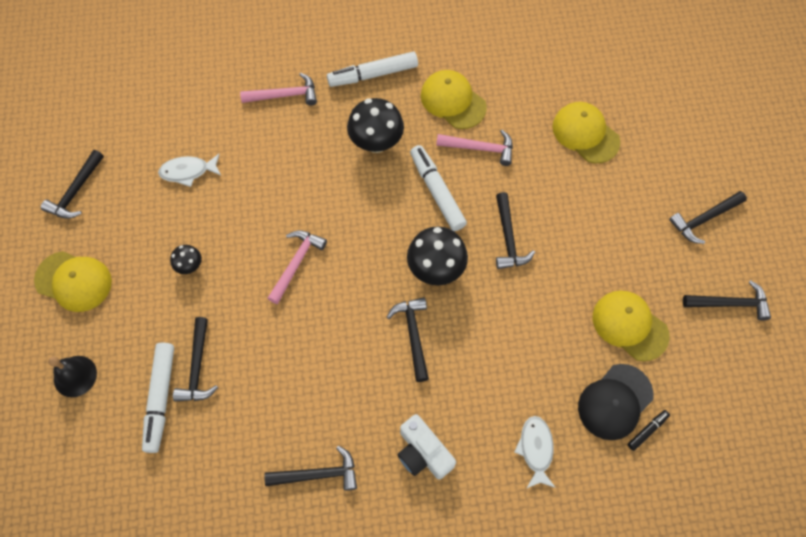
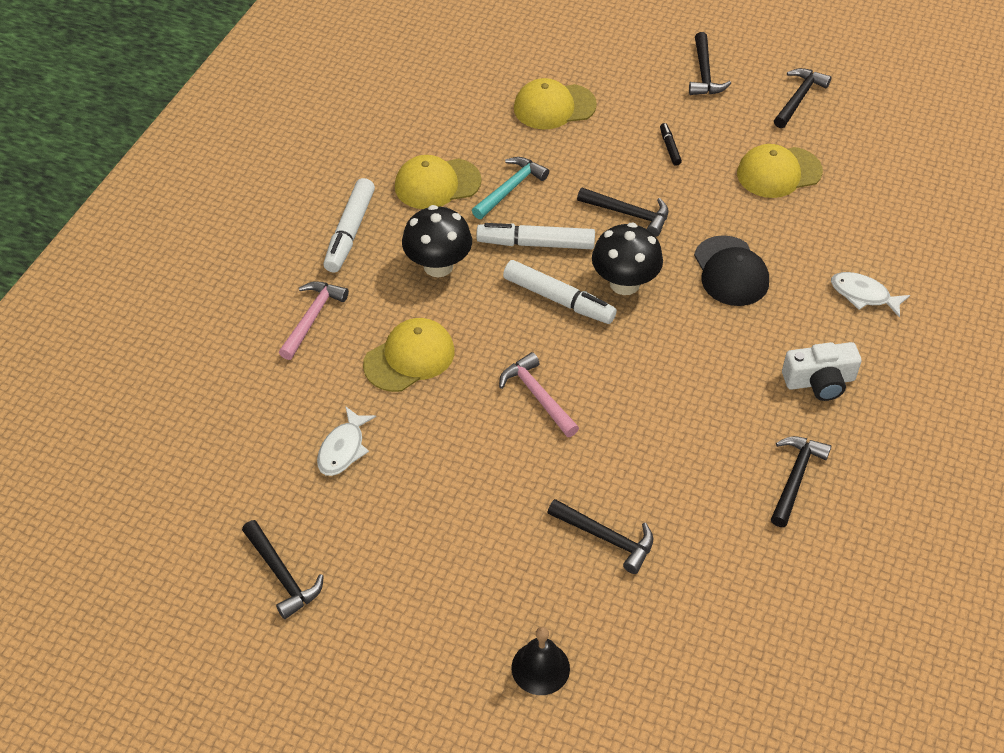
camera: 60 degrees left, 15 degrees down
(74, 281) = (409, 623): yellow cap -> yellow cap (409, 358)
(160, 398) = (623, 589): white marker -> white marker (558, 299)
(190, 266) = (472, 496): black mushroom -> none
(413, 335) = (687, 334): black hammer -> none
(480, 148) = (510, 189): pink hammer -> turquoise hammer
(615, 402) = (848, 218): black cap -> black cap (730, 271)
(647, 431) = (888, 210): black marker -> black marker (669, 147)

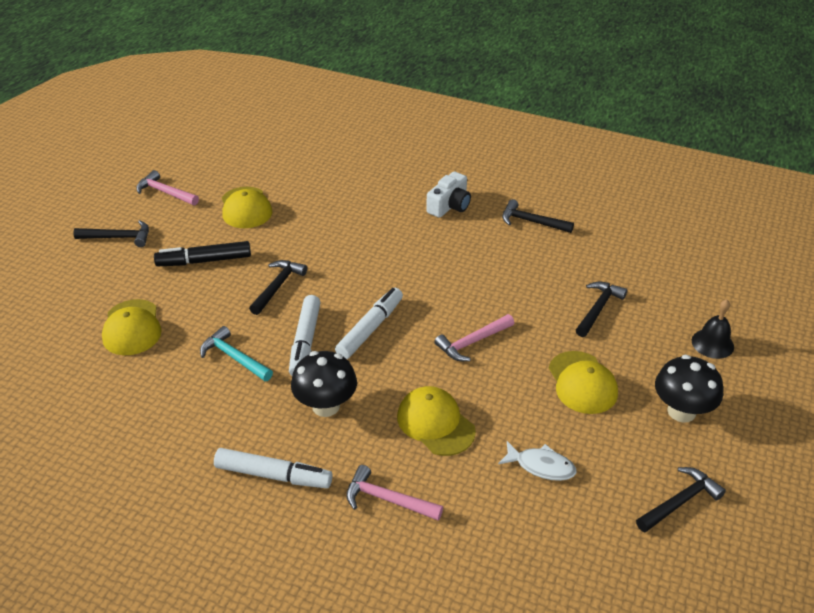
camera: 90 degrees left, 10 degrees down
(437, 184) = (217, 409): yellow cap -> yellow cap (582, 383)
(624, 283) = (355, 291): black mushroom -> black mushroom (681, 411)
(669, 147) = (204, 261): black marker -> black marker, size x2.05
(730, 271) = (346, 237): black cap -> none
(799, 98) = (165, 192): black hammer -> pink hammer
(819, 381) = (449, 205): white camera -> white camera turned 45 degrees clockwise
(863, 295) = (372, 181): white fish -> none

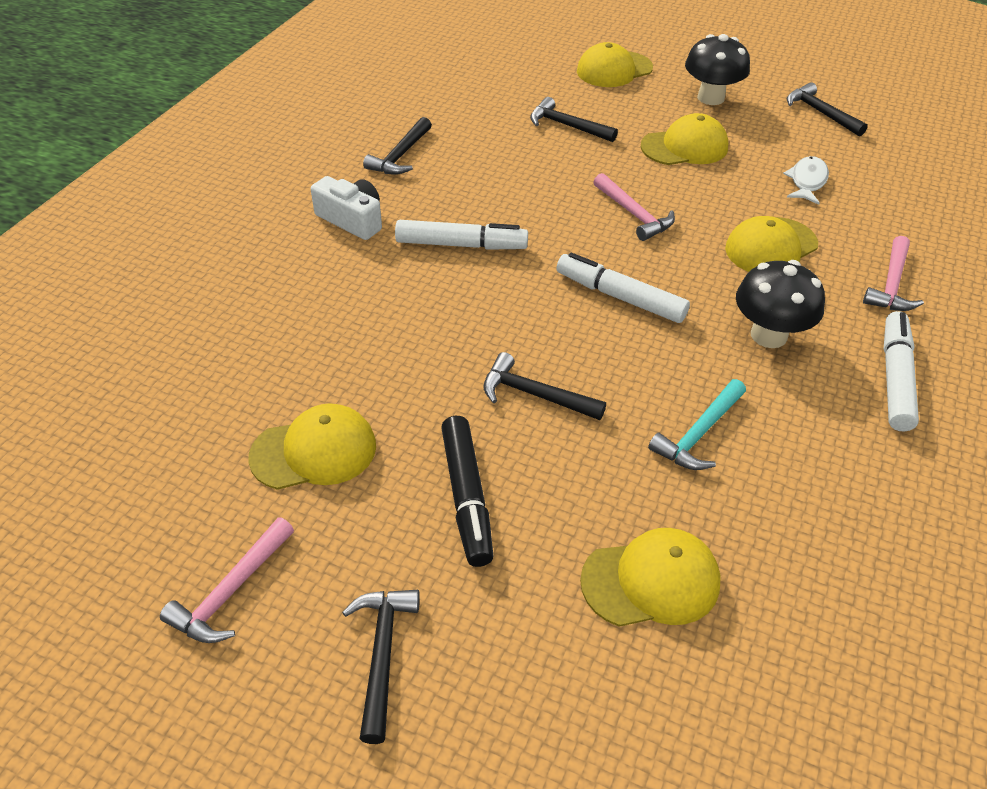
camera: 90 degrees left, 5 degrees up
(305, 342) = (654, 359): white marker -> white marker (461, 245)
(712, 343) = (614, 70): black bell -> yellow cap

